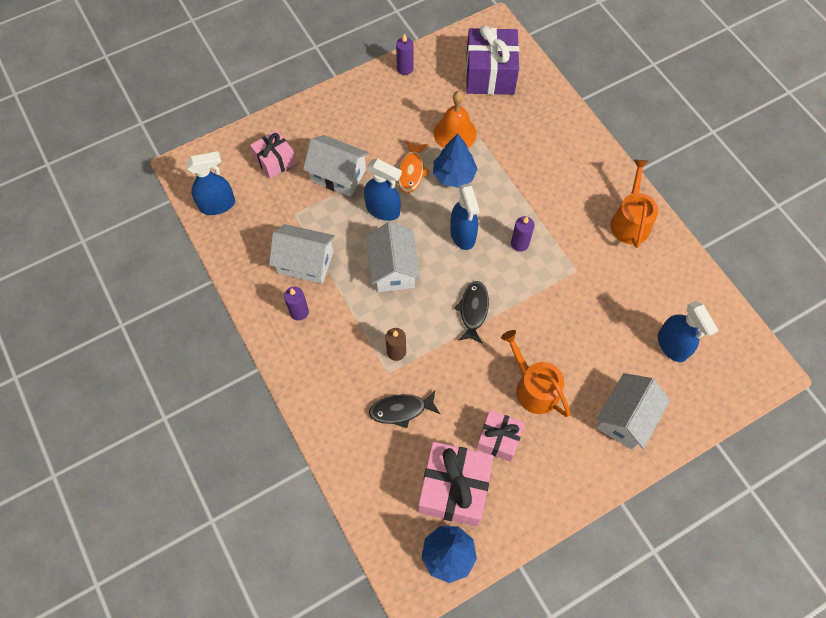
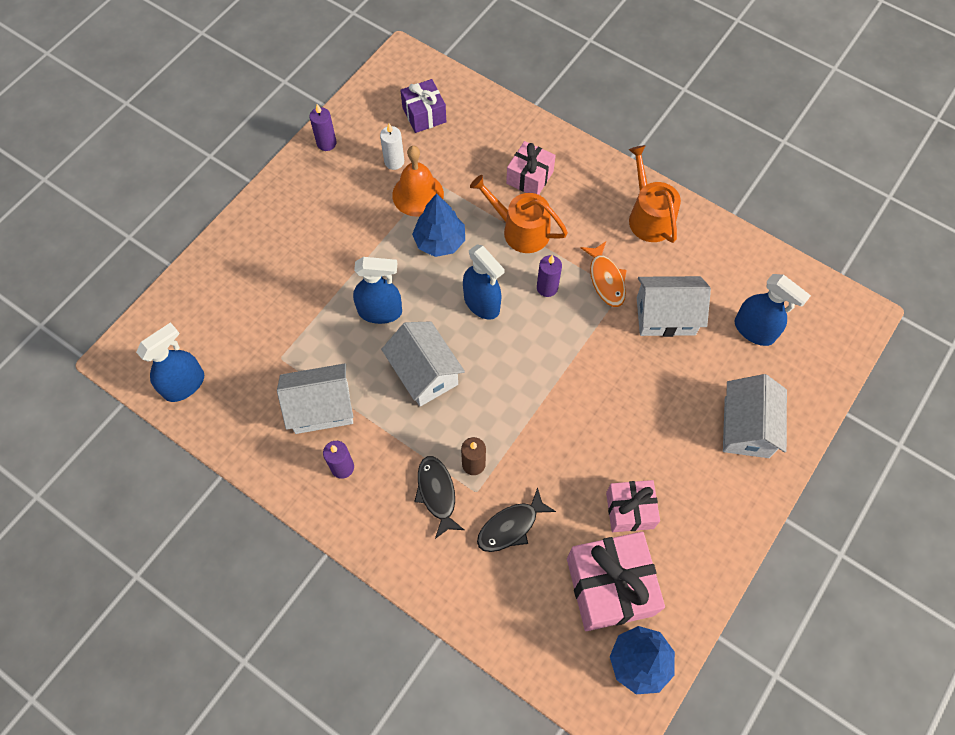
camera: 25 degrees left, 0 degrees up
(275, 161) = (228, 306): pink gift -> pink gift (529, 177)
(338, 175) = (310, 293): white house -> white house (665, 316)
(411, 171) = (391, 256): orange fish -> orange fish (606, 279)
(449, 101) = (394, 162): none -> white candle
(473, 310) = (534, 382): black fish -> black fish (437, 494)
(490, 74) = (424, 115): purple gift -> purple gift, size x0.60
(533, 387) = (638, 437): orange watering can -> orange watering can (520, 230)

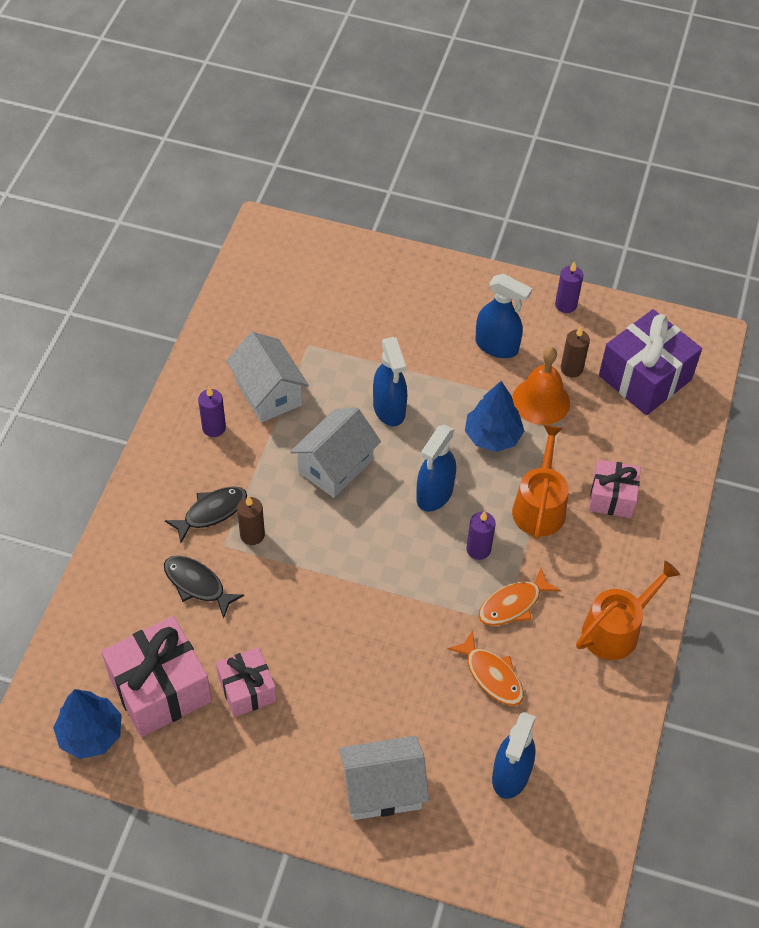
camera: 70 degrees right, 10 degrees down
(184, 384) = (255, 283): blue spray bottle -> blue spray bottle (497, 346)
(394, 162) = (571, 368): white candle -> brown candle
(424, 115) = (645, 377): purple gift -> purple gift, size x1.67
(665, 316) = (491, 675): white house -> orange fish

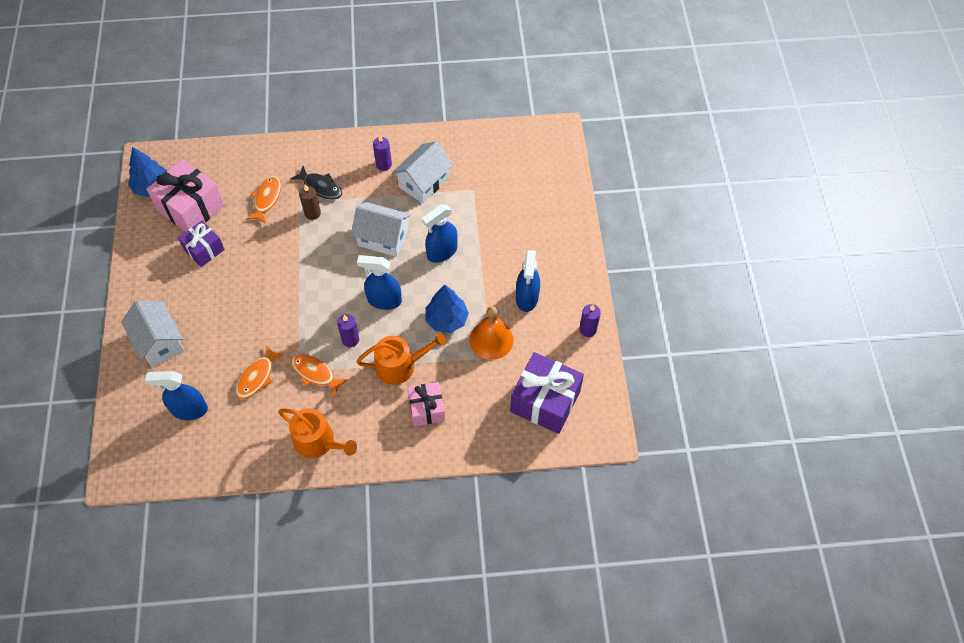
camera: 70 degrees right, 5 degrees up
(197, 584) = (267, 199): black fish -> orange fish
(247, 689) = (204, 250): pink gift -> purple gift
(571, 368) = (530, 350): brown candle -> none

